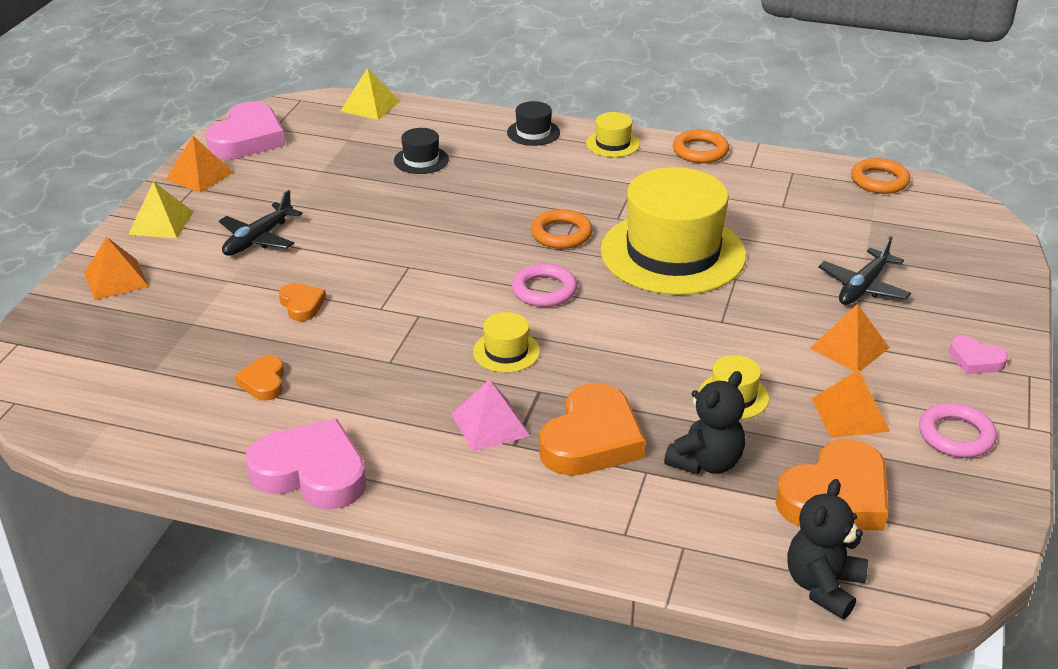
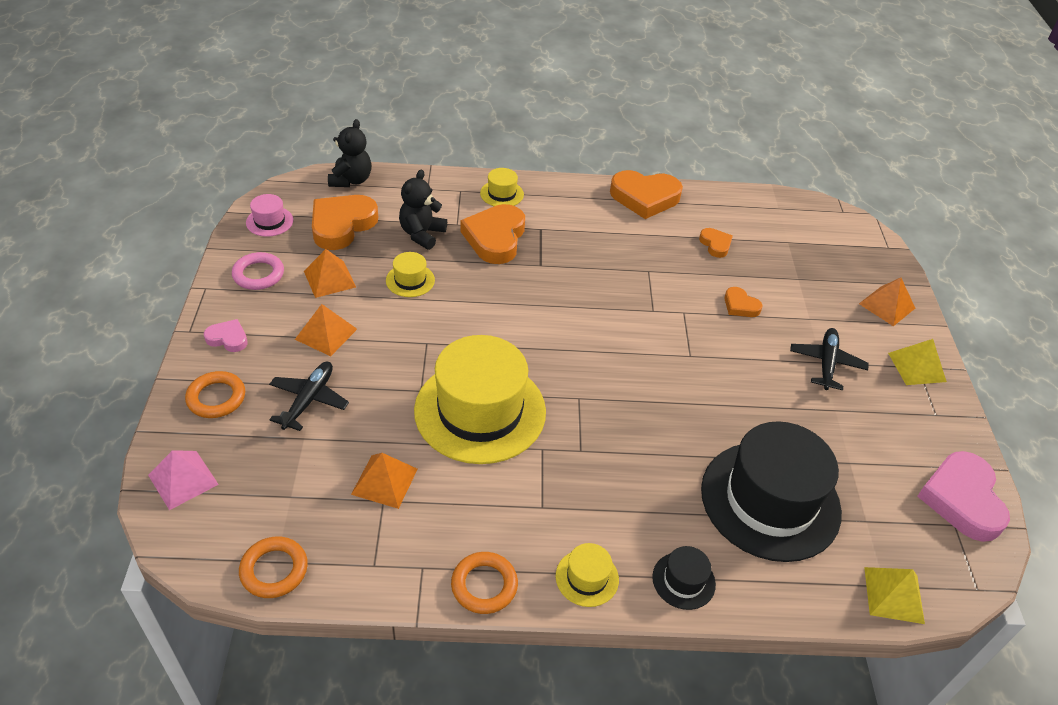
camera: 160 degrees right, 10 degrees up
(199, 175) = (947, 432): orange pyramid -> orange pyramid (384, 481)
(311, 472) = (644, 197): pink heart -> orange heart
(421, 160) = (770, 500): black hat -> black hat, size x2.38
(490, 424) = (561, 238): pink pyramid -> pink pyramid (183, 479)
(506, 351) = (575, 290): yellow hat -> yellow hat (502, 194)
(544, 290) = (573, 349): pink ring -> none
(561, 234) = (585, 417): orange ring -> orange ring (216, 398)
(959, 521) = (269, 221): none -> pink hat

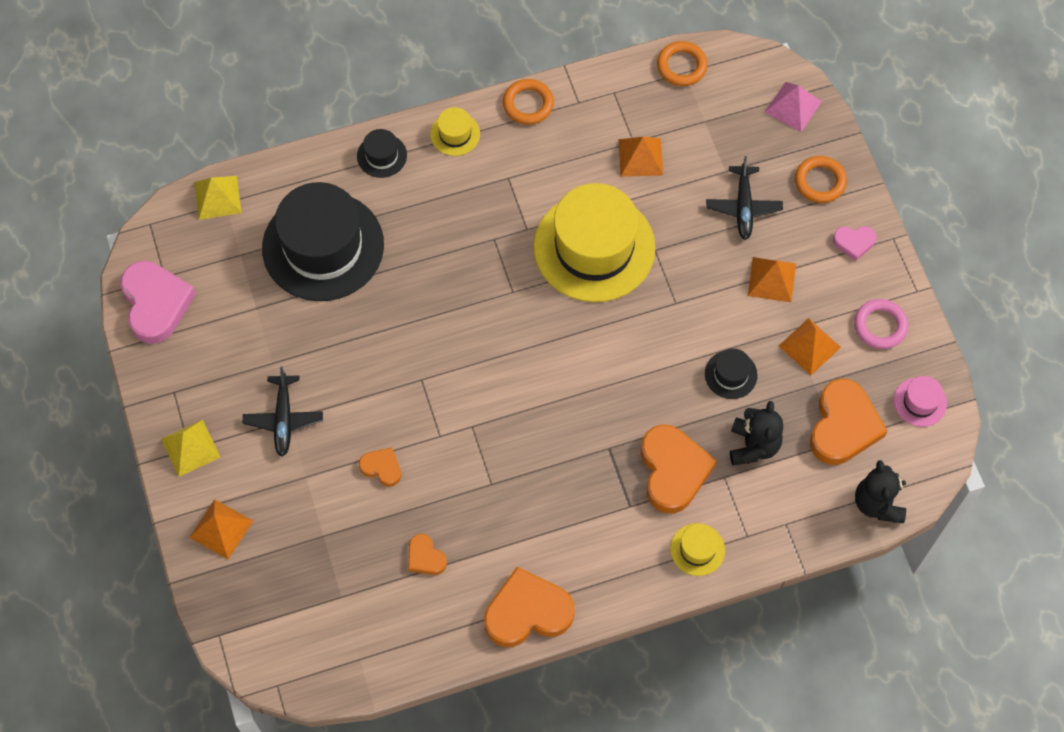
camera: 165 degrees right, 20 degrees up
(410, 280) = (731, 374): yellow hat -> black hat

